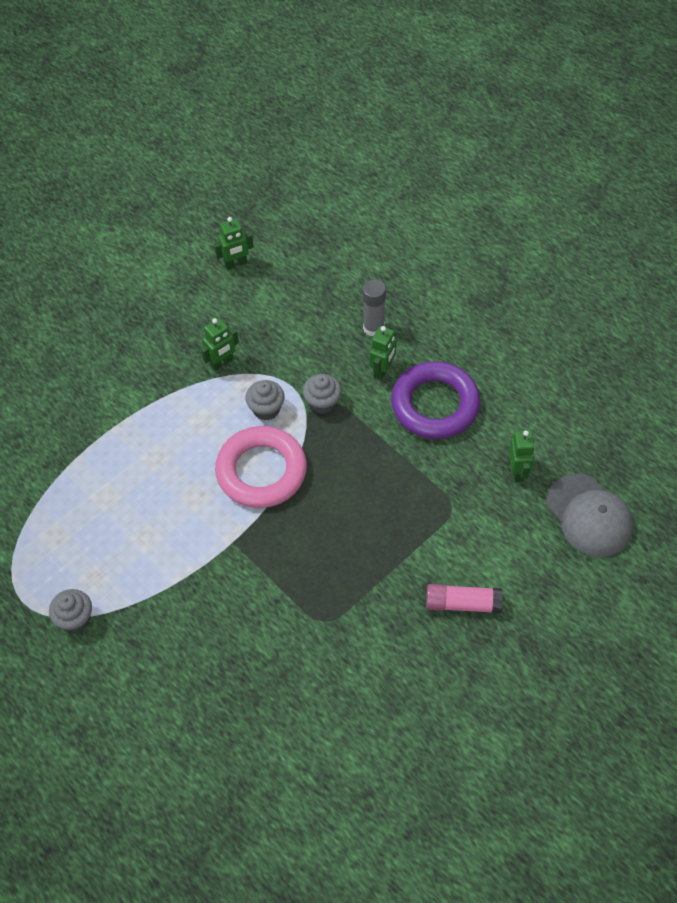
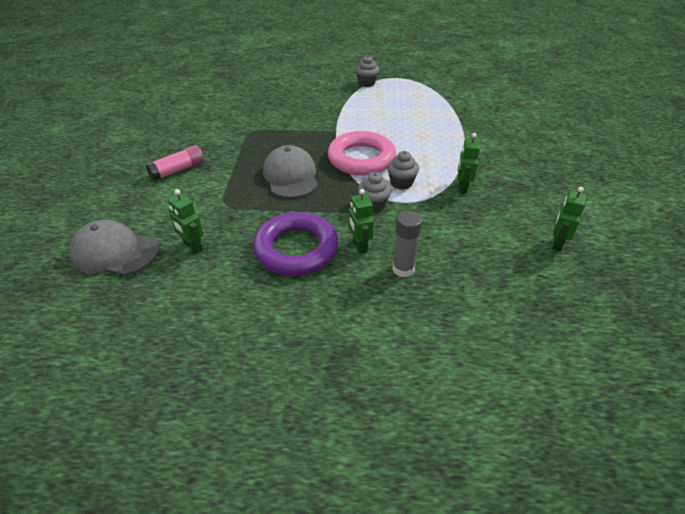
camera: 135 degrees right, 15 degrees down
(356, 500) = (291, 176): none -> grey cap

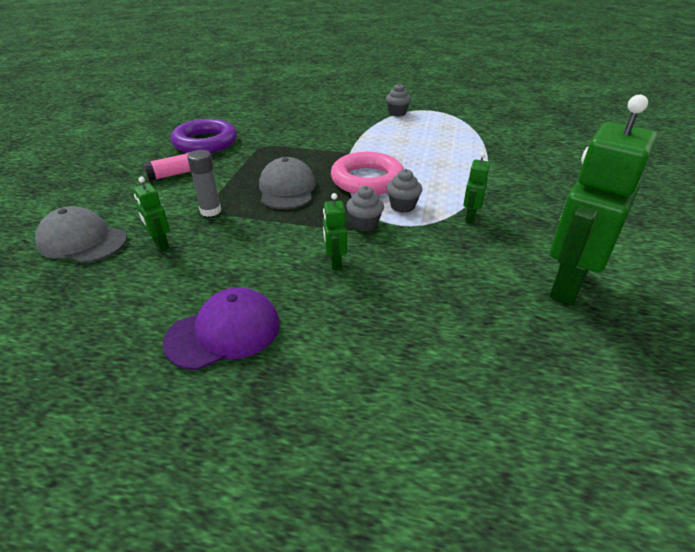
camera: 10 degrees right, 5 degrees down
(285, 325) = (224, 332): none -> purple cap
(296, 249) = (265, 258): purple ring -> purple ring (205, 142)
(403, 269) = (375, 291): grey glue stick -> grey glue stick (210, 211)
(557, 244) = (567, 285): green robot -> green robot, size x2.26

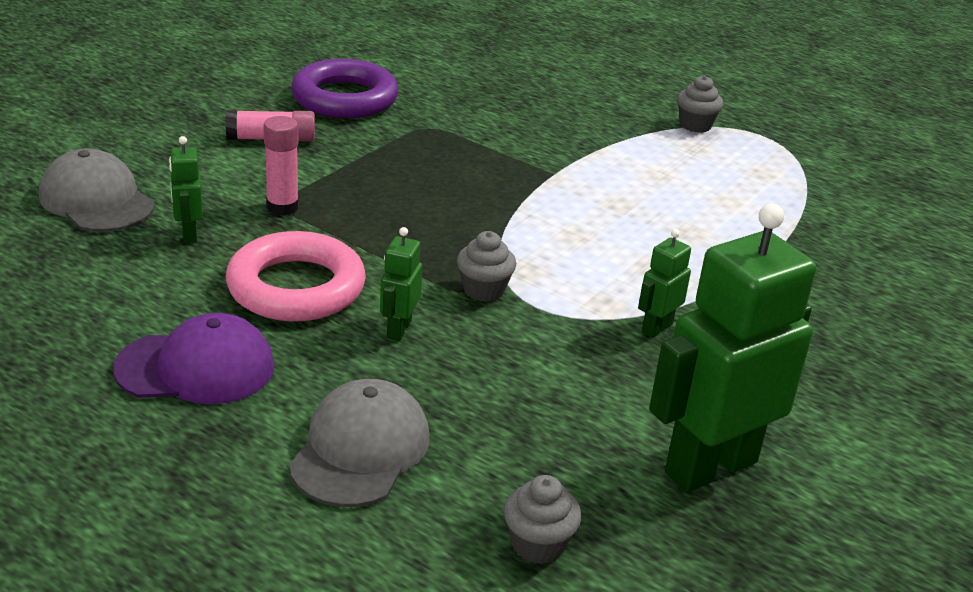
camera: 20 degrees right, 5 degrees down
(210, 211) = (282, 207): grey glue stick -> pink glue stick
(287, 189) = (411, 206): grey cap -> grey cap (360, 450)
(367, 180) = (545, 225): pink ring -> pink ring (296, 287)
(402, 206) = (564, 281): grey cupcake -> grey cupcake (538, 545)

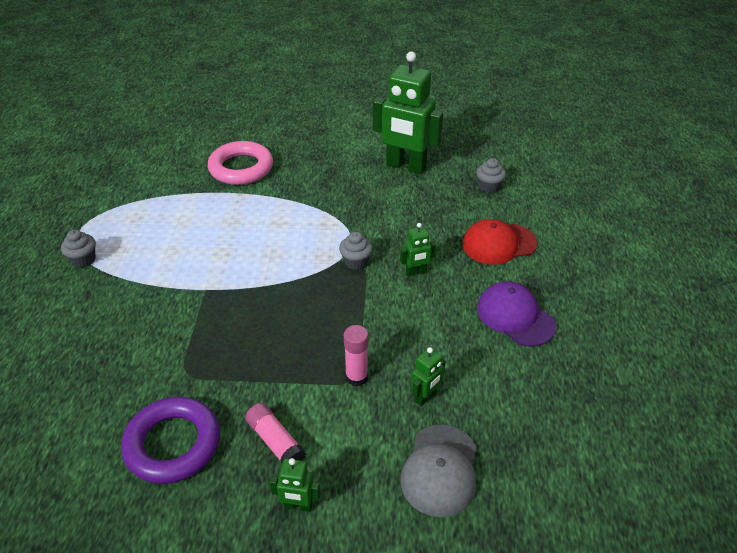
camera: 120 degrees left, 10 degrees up
(296, 287) = (423, 323): pink ring -> pink ring (241, 168)
(360, 450) = (499, 244): grey cap -> red cap
(656, 328) = (330, 204): green robot -> green robot (298, 506)

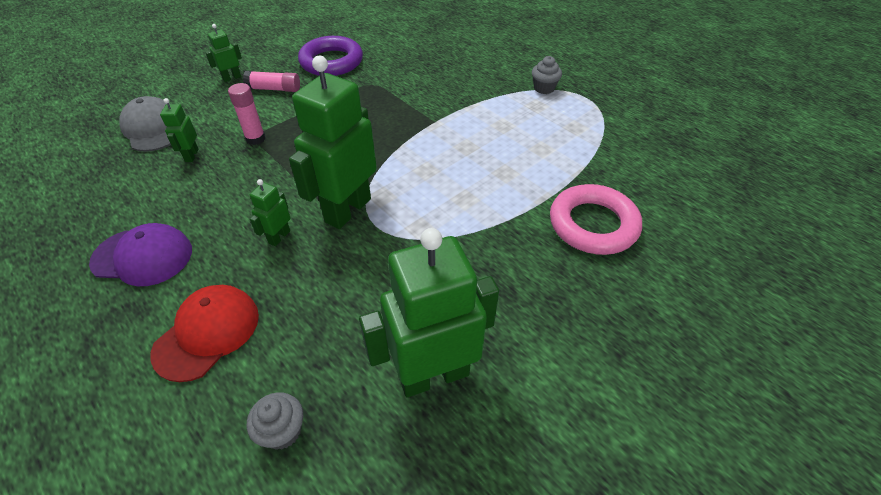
camera: 135 degrees right, 5 degrees up
(356, 262) = (347, 210): grey cupcake -> green robot

